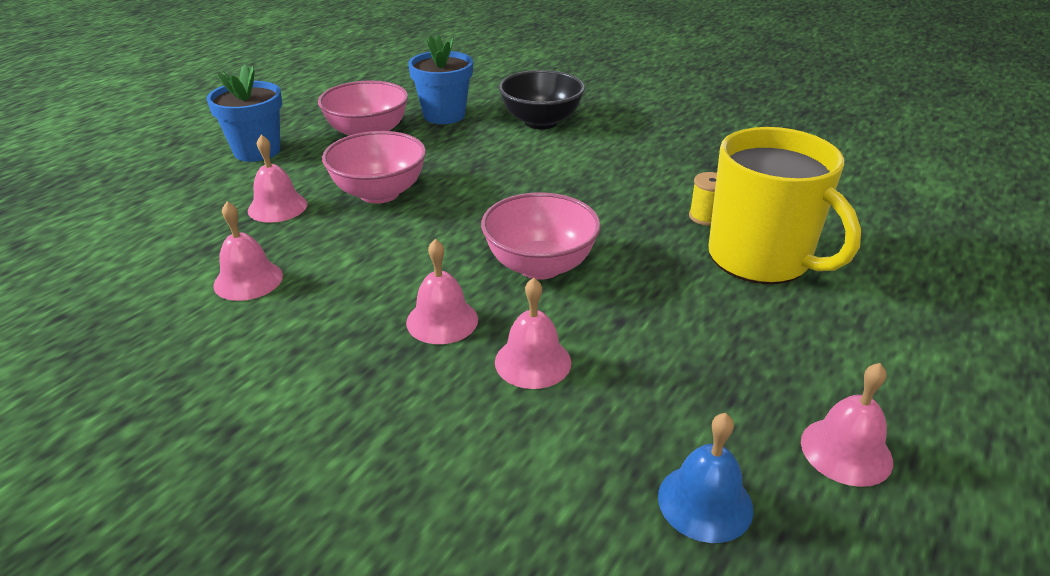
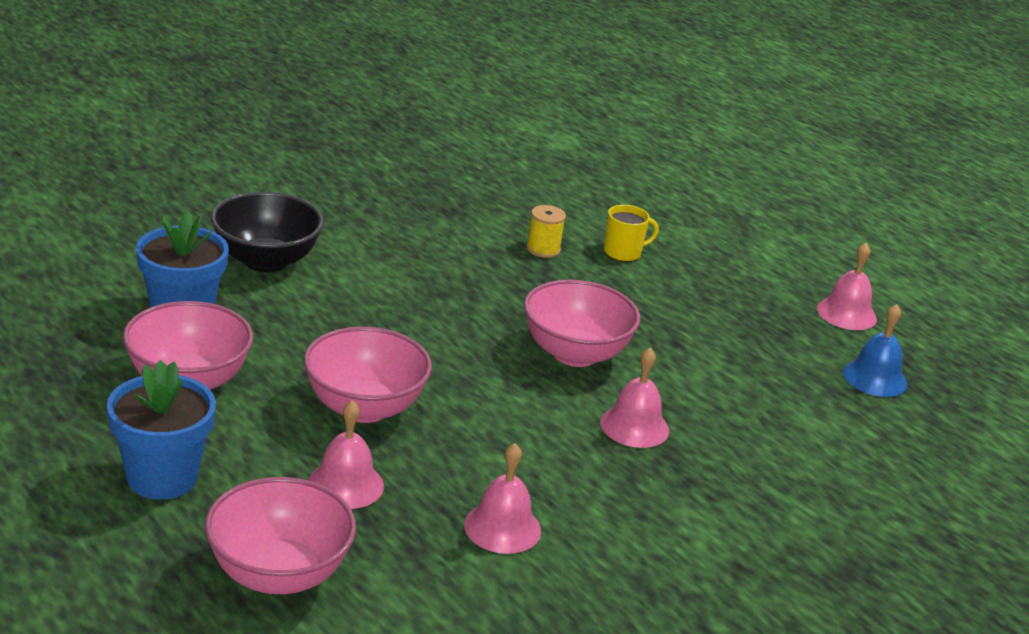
camera: 75 degrees left, 5 degrees down
(165, 207) = (278, 574): none -> pink bowl
(533, 362) = (711, 398): pink bell -> none
(761, 259) = (623, 253): yellow mug -> yellow mug, size x0.42

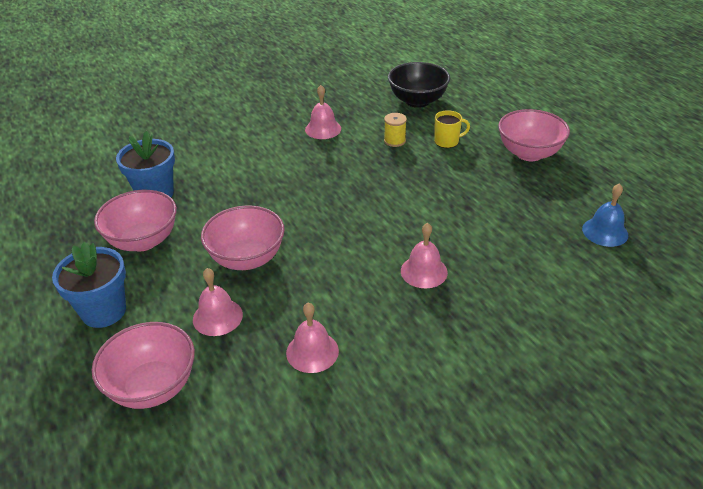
camera: 15 degrees right, 10 degrees up
(266, 261) = (217, 155): black bowl -> black bowl (417, 101)
(575, 354) = (396, 216): pink bowl -> pink bowl (529, 153)
(846, 313) = (593, 182): pink bell -> pink bell (323, 129)

